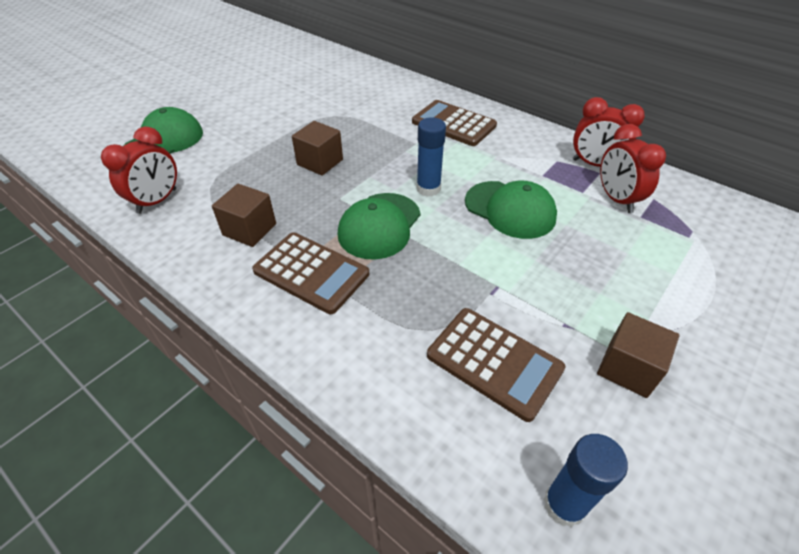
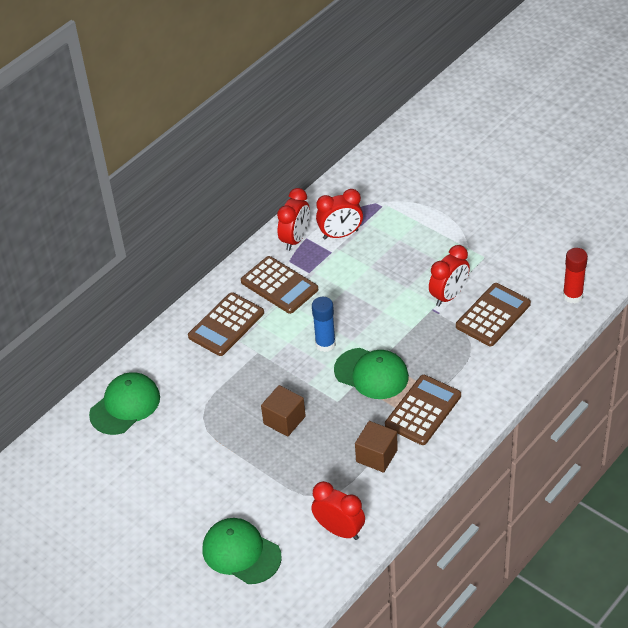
camera: 85 degrees left, 0 degrees up
(510, 209) = (352, 296): green cap -> green cap (125, 405)
(516, 155) = (279, 285): none -> brown calculator
(528, 306) = (449, 296): none -> red clock
(564, 505) = (572, 296): blue glue stick -> red glue stick
(628, 368) = (492, 258): brown cube -> none

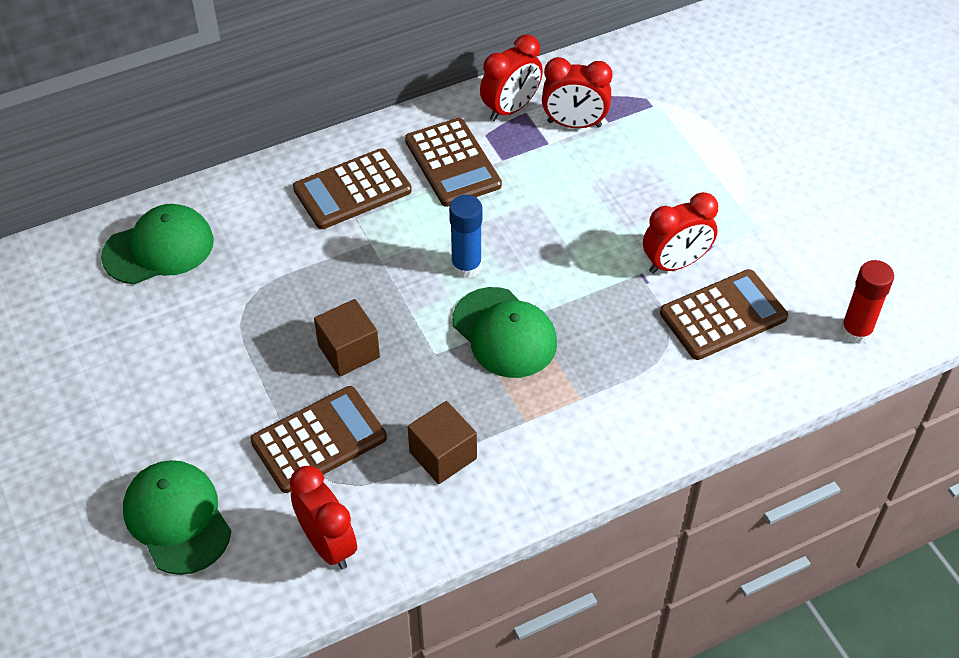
camera: 20 degrees right, 5 degrees up
(423, 410) = (546, 415): brown calculator -> brown calculator (319, 440)

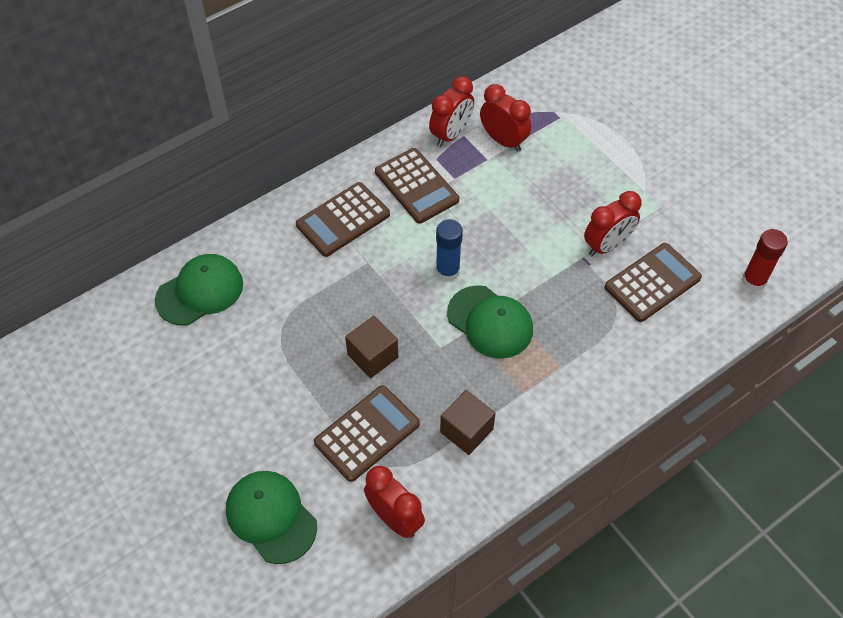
camera: 10 degrees left, 5 degrees up
(574, 124) = (503, 140): red clock -> red clock turned 135 degrees counterclockwise

